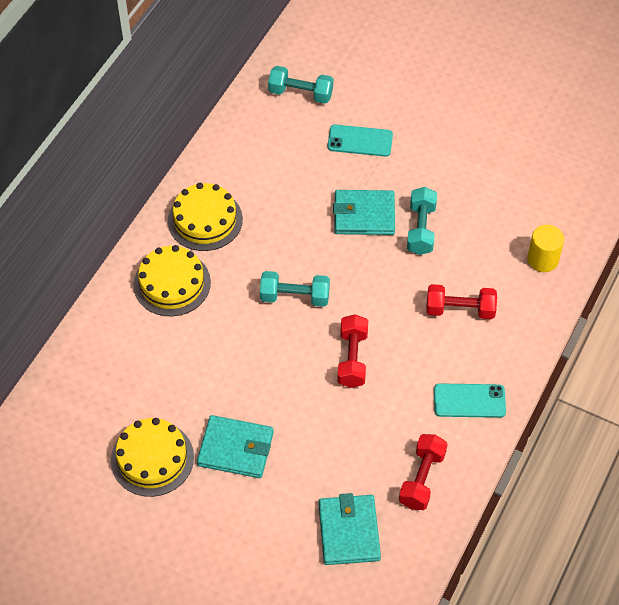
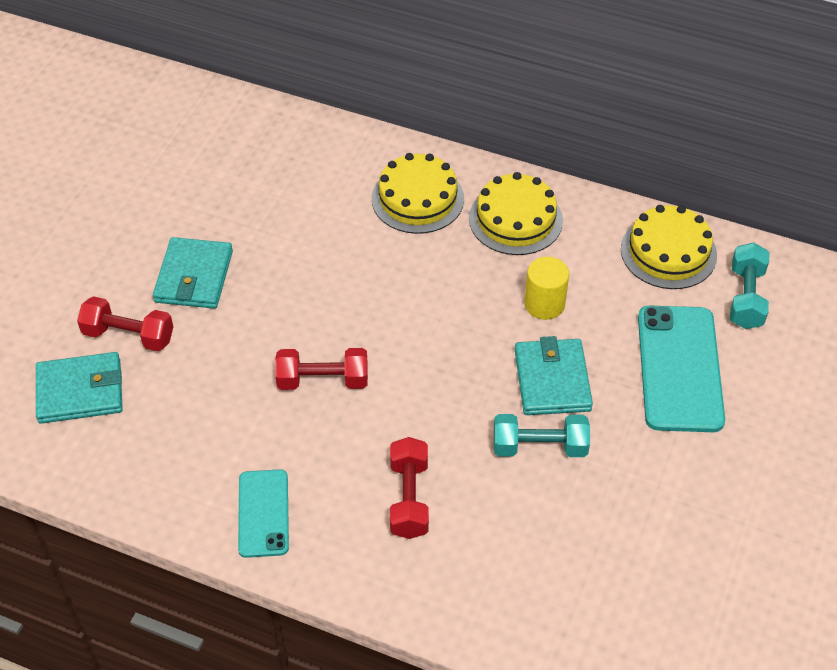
camera: 85 degrees right, 5 degrees down
(152, 458) = (183, 206): yellow cake -> yellow cake (668, 252)
(295, 297) = (411, 315): turquoise dumbbell -> none
(360, 141) = (679, 368): turquoise phone -> turquoise phone, size x1.68
(422, 479) = (148, 463): red dumbbell -> red dumbbell (128, 335)
(543, 259) = (509, 604): yellow cylinder -> yellow cylinder (544, 304)

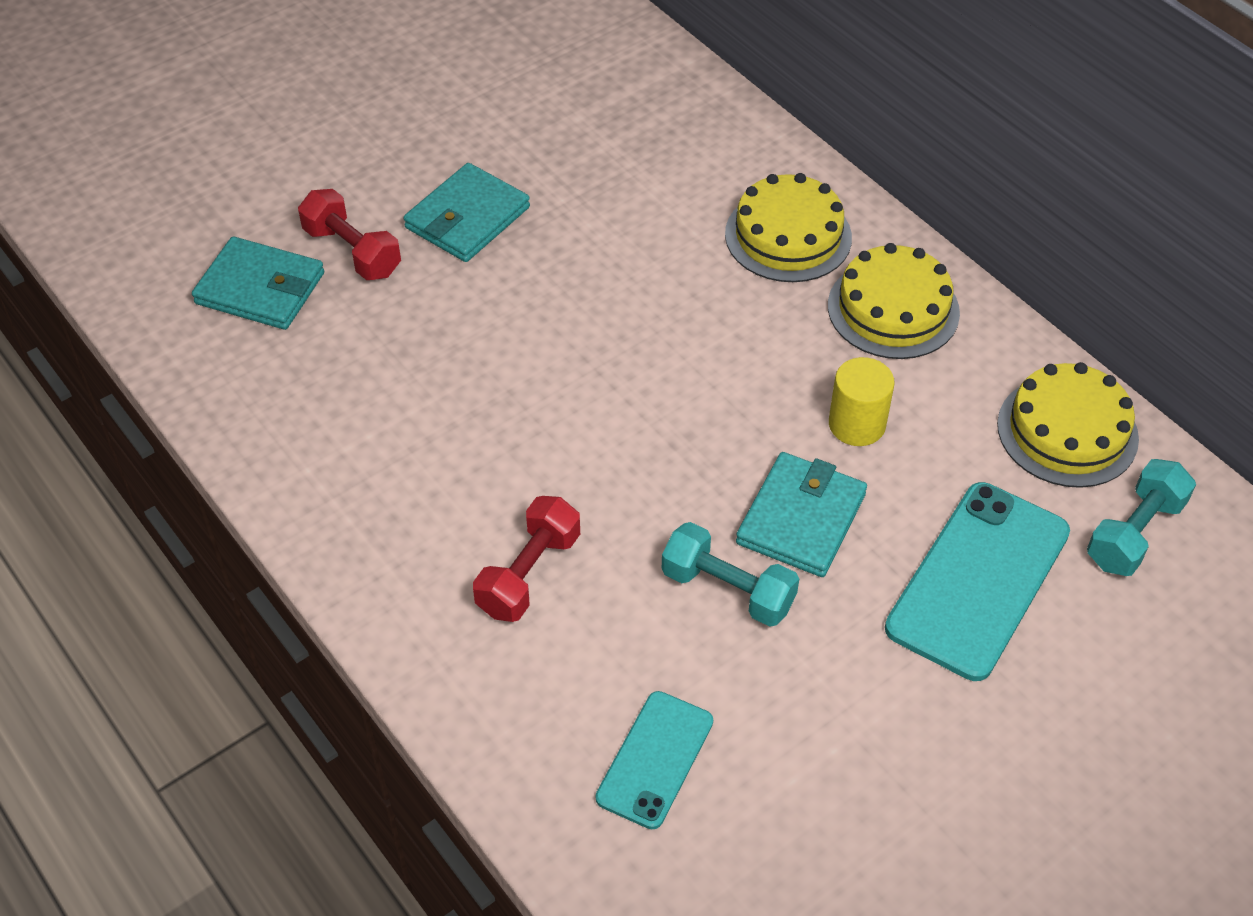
camera: 30 degrees right, 0 degrees up
(263, 513) = (355, 511): turquoise phone -> turquoise phone (655, 759)
(323, 380) = (527, 394): red dumbbell -> none

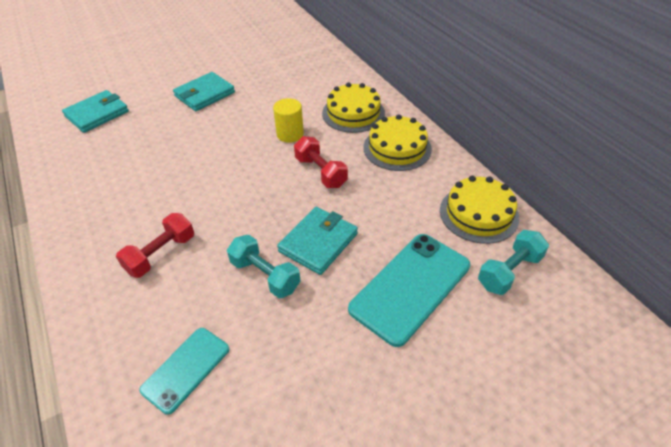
camera: 10 degrees right, 5 degrees down
(260, 288) = (97, 114): turquoise wallet -> turquoise wallet turned 75 degrees counterclockwise
(352, 251) = (146, 103): red dumbbell -> red dumbbell (320, 172)
(857, 424) = (363, 199): yellow cylinder -> yellow cylinder (290, 134)

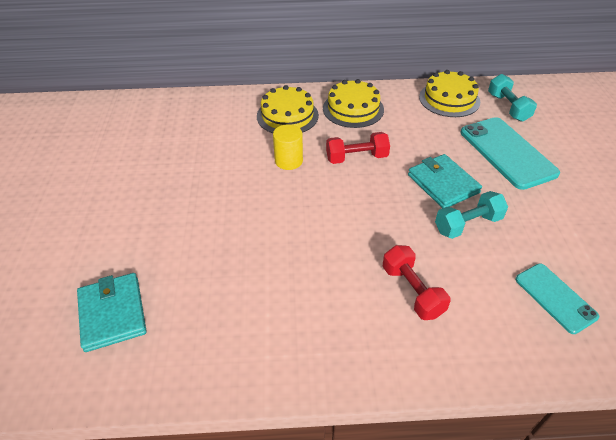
camera: 65 degrees left, 0 degrees up
(204, 94) = (164, 204): turquoise wallet -> none

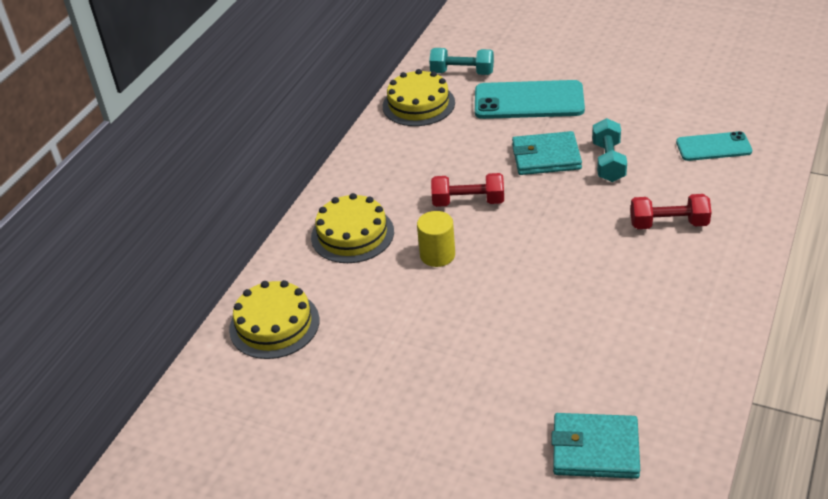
camera: 60 degrees left, 5 degrees down
(353, 109) = (381, 178): yellow cake -> yellow cake (274, 324)
(356, 158) = (468, 202): red dumbbell -> red dumbbell turned 75 degrees clockwise

